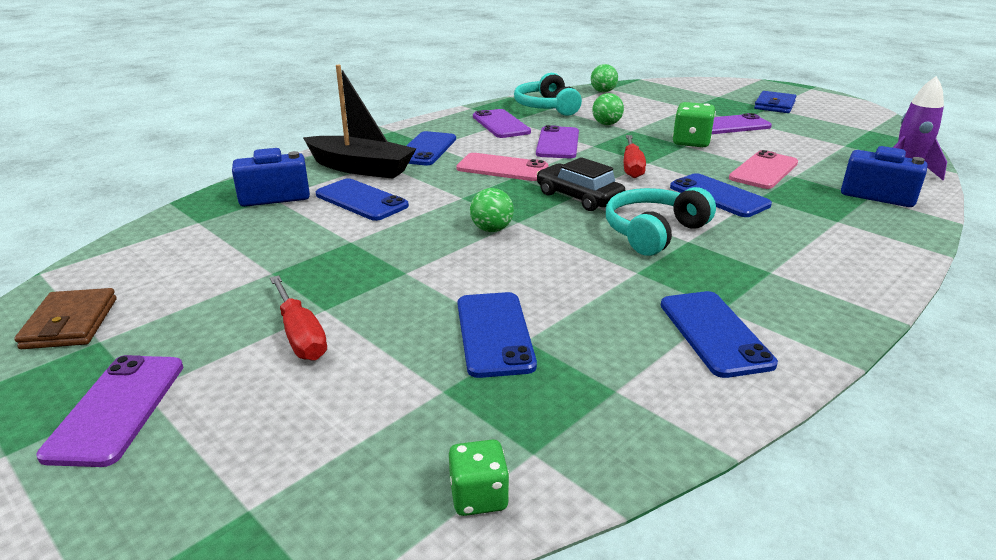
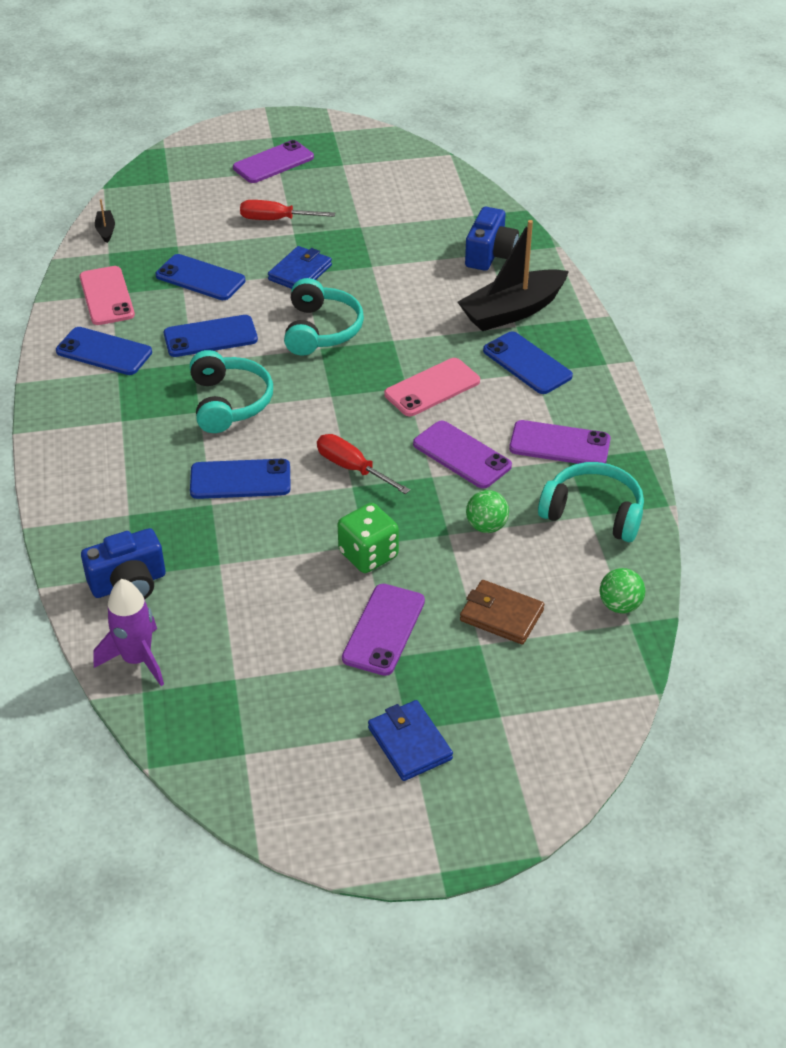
camera: 125 degrees right, 15 degrees up
(70, 323) = (372, 158): brown wallet -> brown wallet (501, 615)
(117, 408) = (273, 163): purple phone -> purple phone turned 75 degrees counterclockwise
(361, 200) = (439, 290): blue phone -> blue phone (210, 337)
(406, 274) = (300, 272): none -> blue wallet
(478, 496) = (106, 230): green dice -> black boat
(491, 229) = (321, 330): green ball -> turquoise headphones
(579, 197) = (326, 399): black car -> none
(763, 171) = (251, 551): pink phone -> pink phone (107, 296)

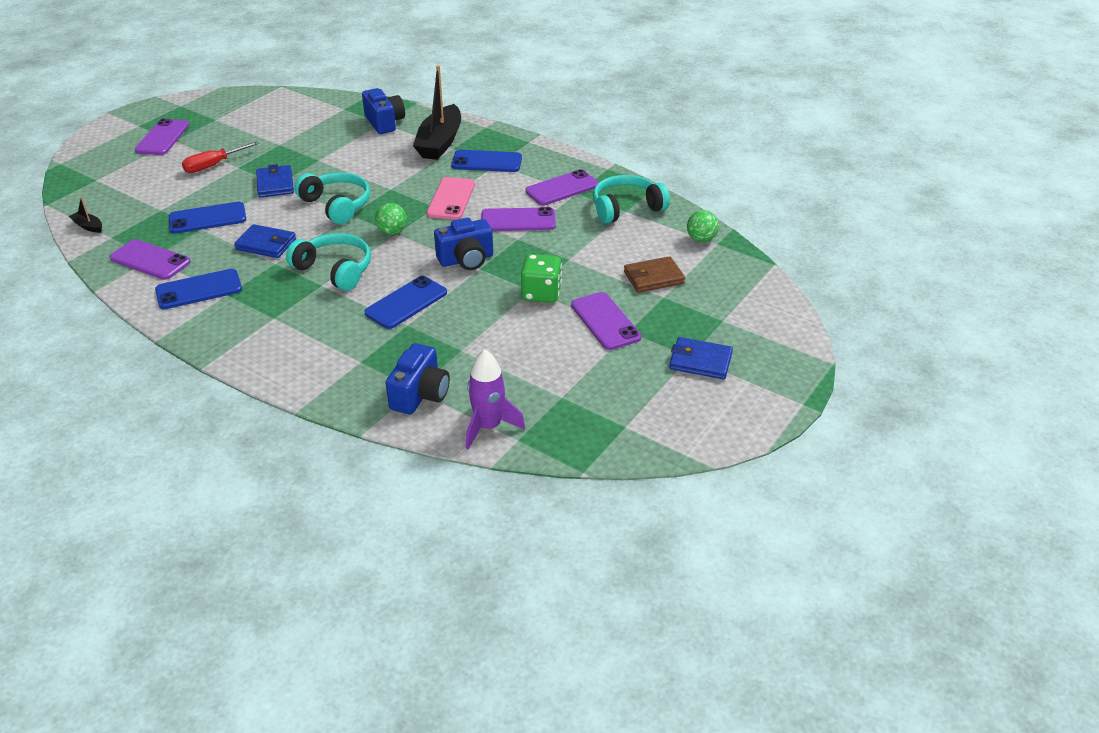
camera: 45 degrees left, 5 degrees down
(107, 296) = (150, 260): pink phone -> purple phone
(210, 337) = (266, 244): blue phone -> blue wallet
(352, 468) = (466, 260): red screwdriver -> blue camera
(486, 526) = (583, 244): green ball -> green ball (392, 232)

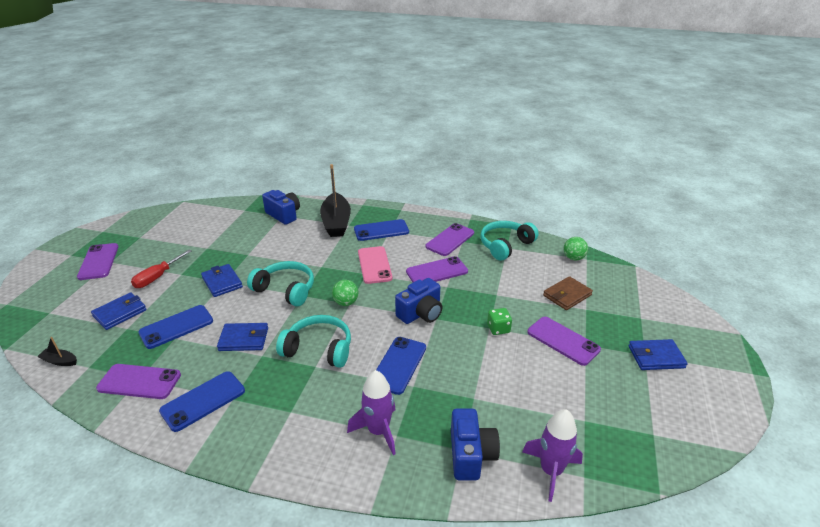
camera: 20 degrees left, 5 degrees down
(160, 194) = (120, 313): none -> blue wallet
(345, 354) = (378, 431): none -> purple rocket
(541, 293) = (498, 329): green dice -> green dice, size x0.65

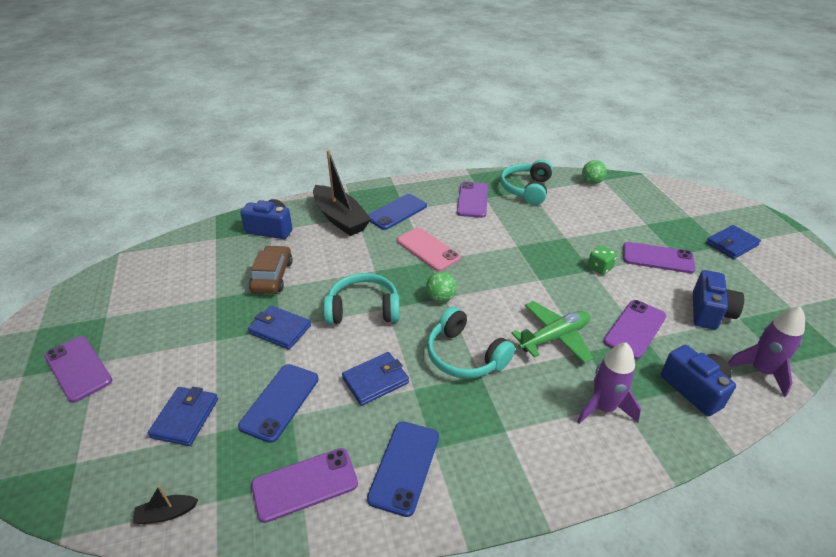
camera: 30 degrees left, 5 degrees up
(158, 277) = (188, 355): red screwdriver -> none
(252, 246) = (272, 276): none -> brown car
(319, 349) = (465, 356): turquoise headphones -> turquoise headphones turned 120 degrees counterclockwise
(398, 365) = (554, 337): blue phone -> green plane
(421, 313) = (521, 280): blue camera -> blue camera (709, 312)
(437, 271) = (493, 235): purple phone -> purple phone (635, 329)
(567, 295) = (620, 217): brown wallet -> none

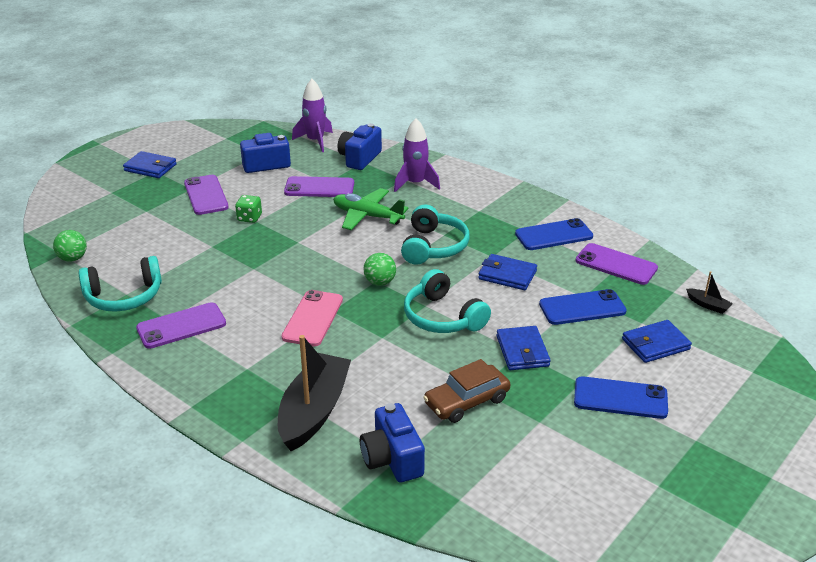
camera: 125 degrees left, 5 degrees down
(78, 368) = (715, 445): purple phone -> none
(397, 212) = (258, 372): blue phone -> blue phone (620, 398)

